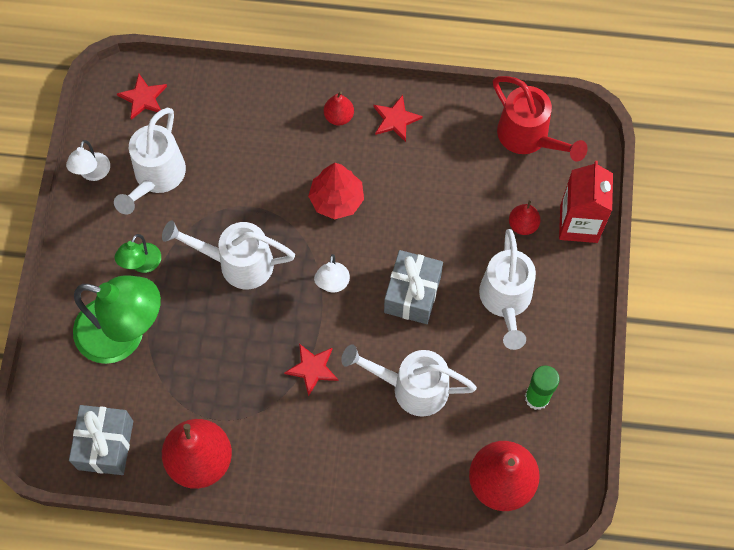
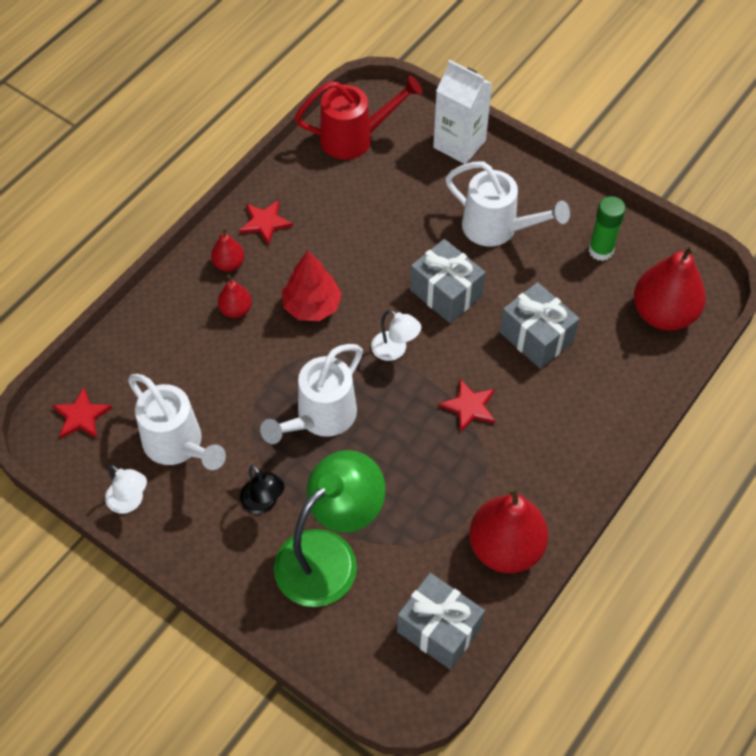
camera: 60 degrees left, 10 degrees down
(142, 264) = (263, 503): green lamp -> black lamp
(412, 387) = (536, 337): white watering can -> grey gift
(523, 225) = (434, 182): red pear -> red pear (236, 310)
(579, 223) = (459, 144): red carton -> white carton

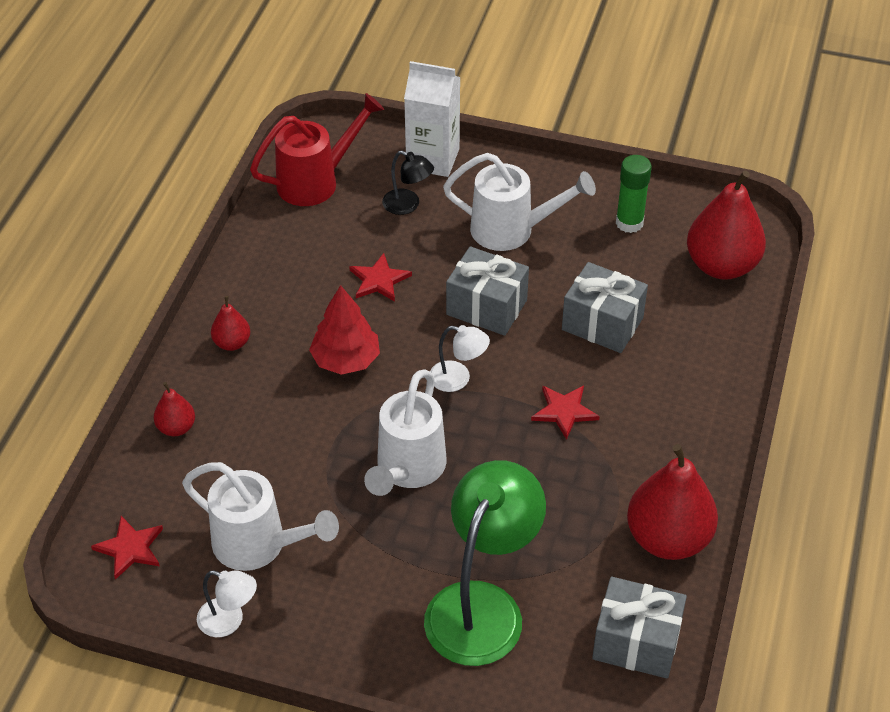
camera: 20 degrees left, 10 degrees down
(236, 310) = (261, 387): red pear -> red pear (176, 428)
(263, 503) = (384, 575): black lamp -> black lamp (408, 205)
(265, 222) = (254, 290): red star -> red star (379, 280)

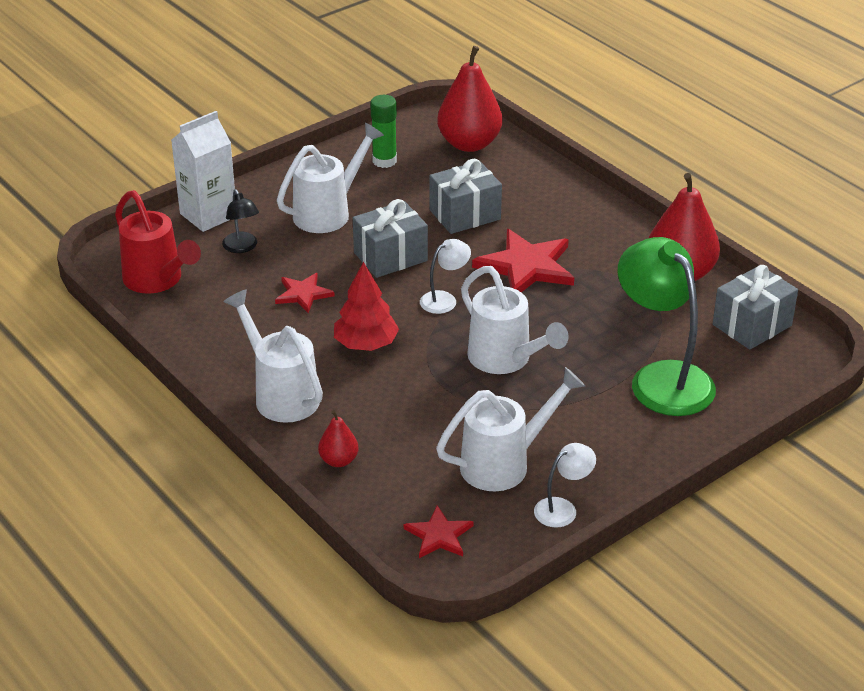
camera: 55 degrees left, 10 degrees down
(232, 343) = (281, 394): red pear -> white watering can
(315, 181) = (157, 280): red watering can -> red watering can turned 135 degrees clockwise
(408, 205) = (242, 247): black lamp -> black lamp turned 90 degrees clockwise
(564, 411) = (526, 266): red star -> red star, size x1.79

